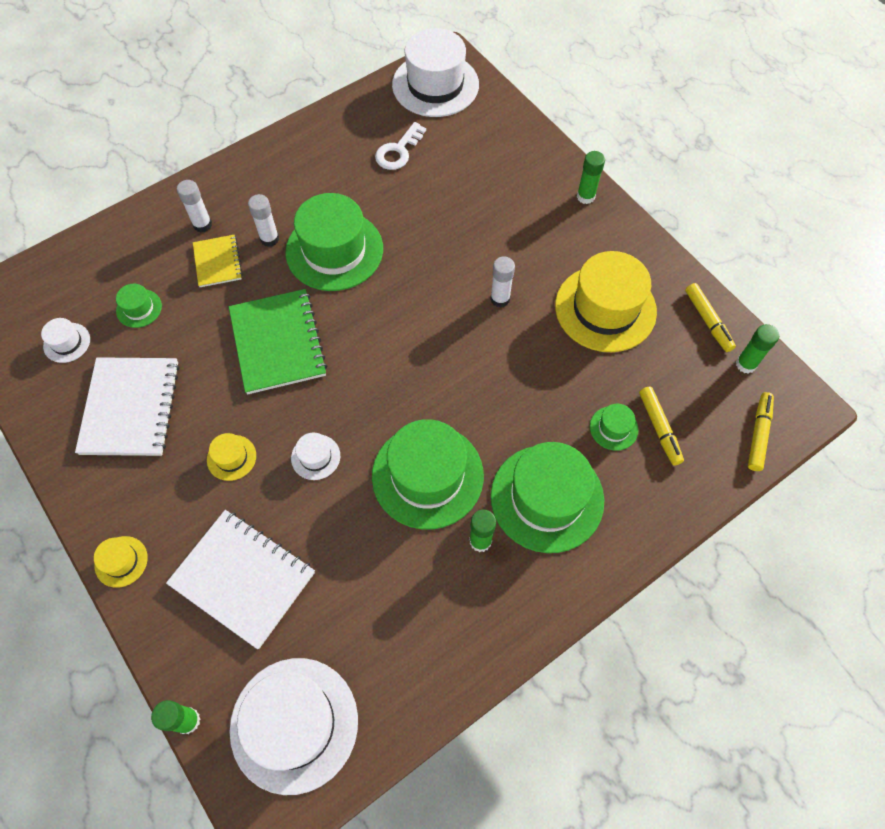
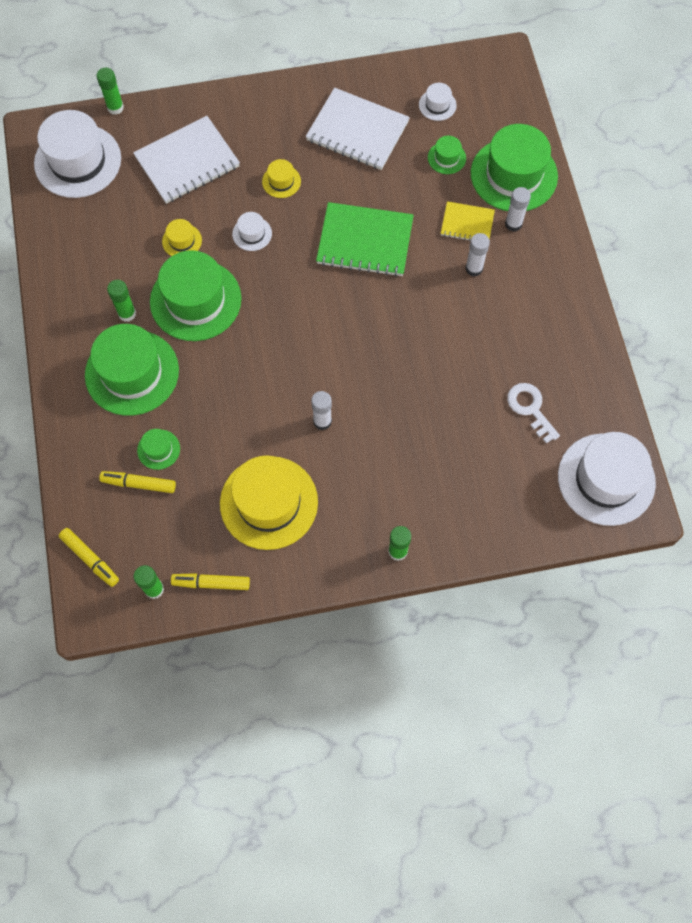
camera: 115 degrees right, 5 degrees up
(121, 561) = (240, 98): yellow hat -> yellow hat (182, 241)
(334, 250) = (437, 313): green hat -> green hat (514, 175)

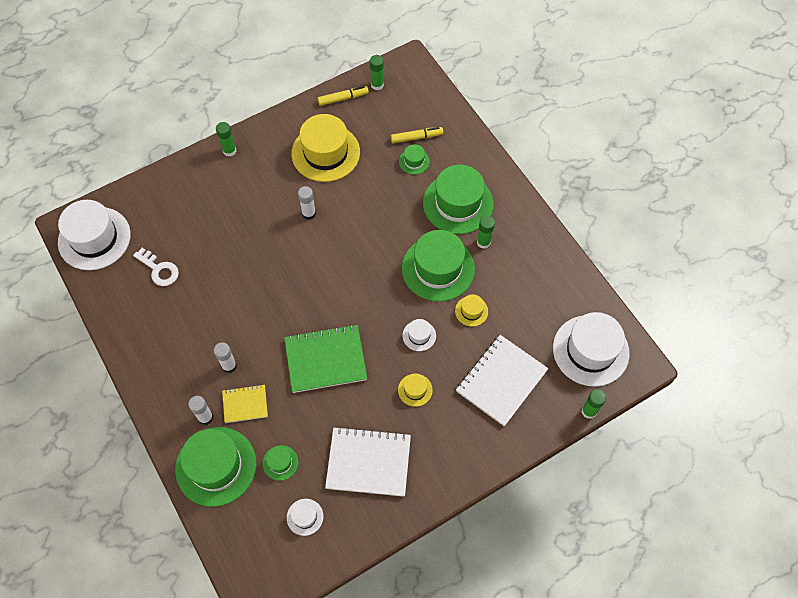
camera: 160 degrees right, 5 degrees down
(90, 559) = (425, 88): yellow marker -> none

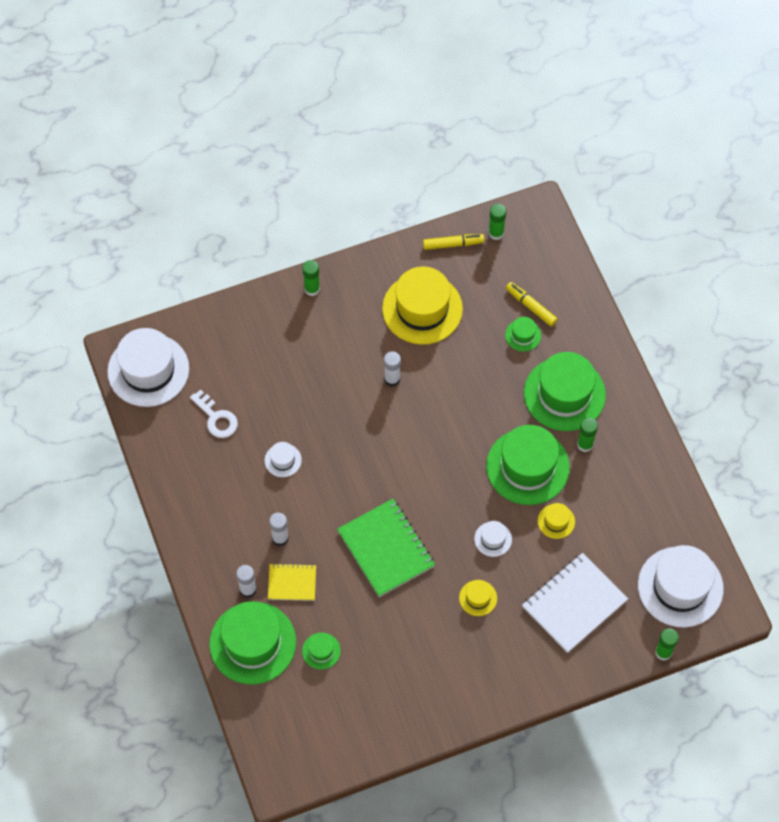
camera: 10 degrees right, 0 degrees up
(305, 517) = (339, 711): white hat -> white hat (283, 460)
(325, 360) = (386, 549): green notebook -> green notebook turned 60 degrees clockwise
(368, 462) = (415, 666): white notebook -> none
(416, 137) = (531, 306): yellow marker -> yellow marker turned 135 degrees counterclockwise

